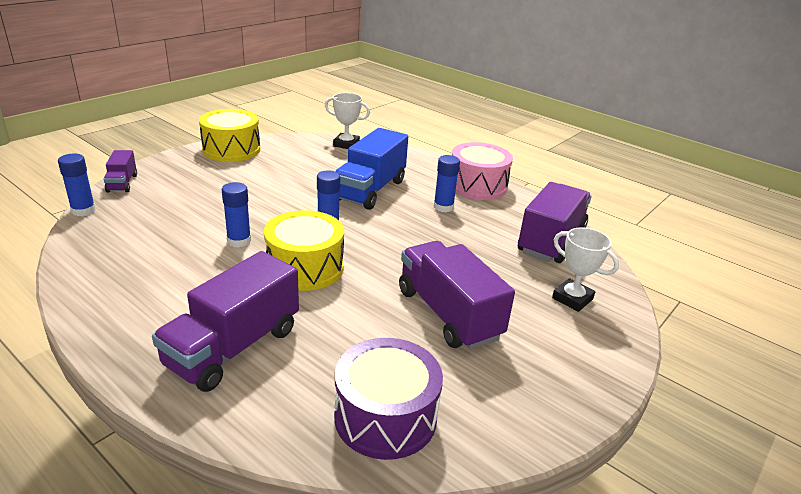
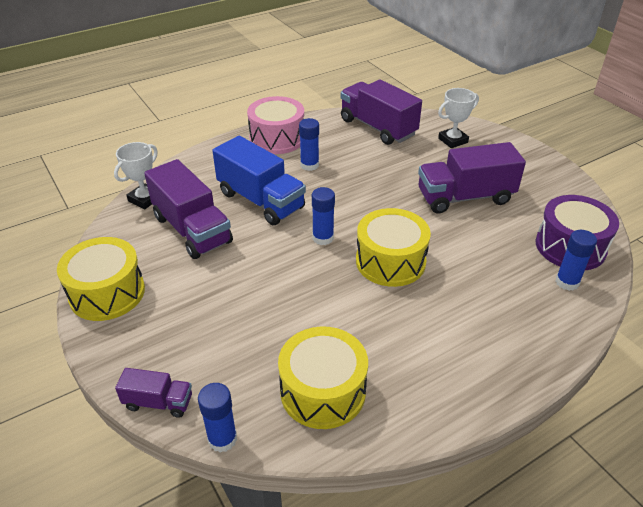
camera: 70 degrees left, 10 degrees up
(126, 246) = (323, 391): none -> yellow drum
(233, 347) = (498, 314): purple truck -> purple truck (192, 229)
(239, 241) = (334, 300): blue glue stick -> blue glue stick (567, 282)

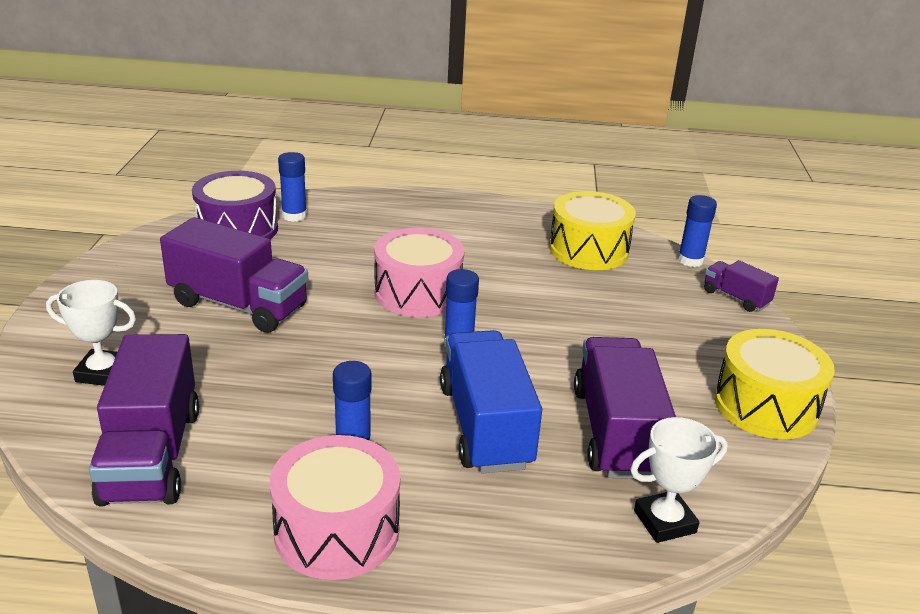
camera: 145 degrees left, 10 degrees down
(390, 261) = (418, 293): yellow drum -> pink drum

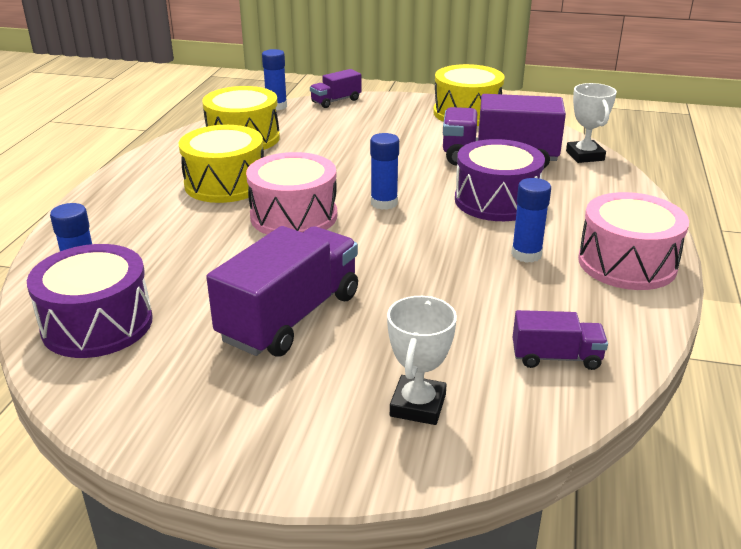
camera: 80 degrees left, 0 degrees up
(152, 455) = (556, 357): purple truck -> purple truck, size x0.51
(477, 251) = (225, 184): none -> yellow drum
(485, 426) = (496, 201): blue truck -> purple drum

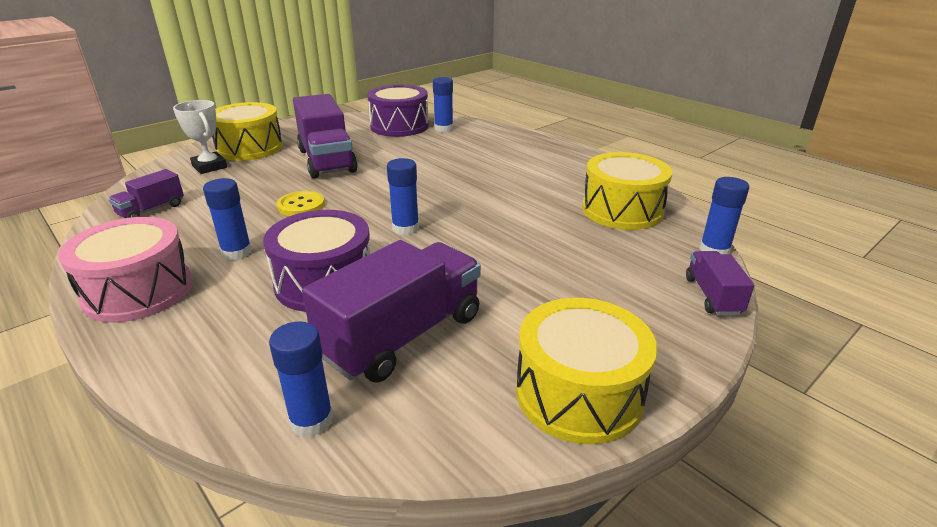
camera: 125 degrees right, 0 degrees up
(225, 184) = (526, 182): yellow drum -> yellow drum (250, 148)
(294, 216) = (437, 190): pink drum -> none
(416, 270) = (301, 205): none -> yellow button
(584, 156) = (311, 420): white trophy -> blue glue stick

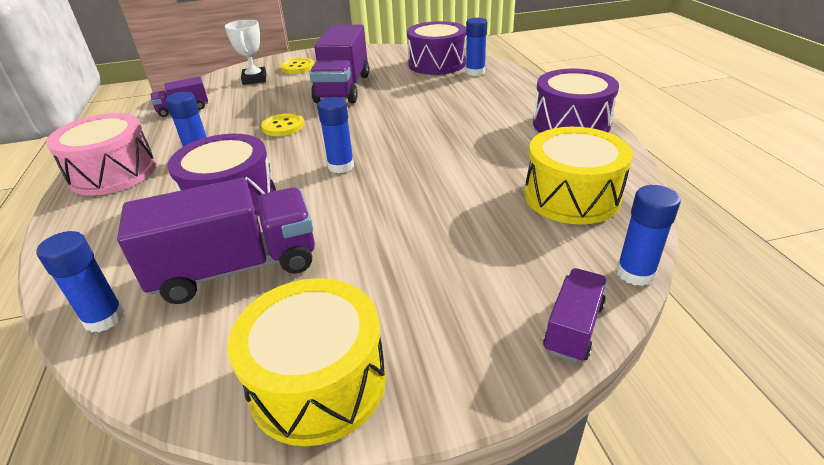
camera: 30 degrees right, 5 degrees up
(250, 148) = (297, 67): yellow drum -> yellow button
(567, 158) = (571, 124): none -> purple drum

